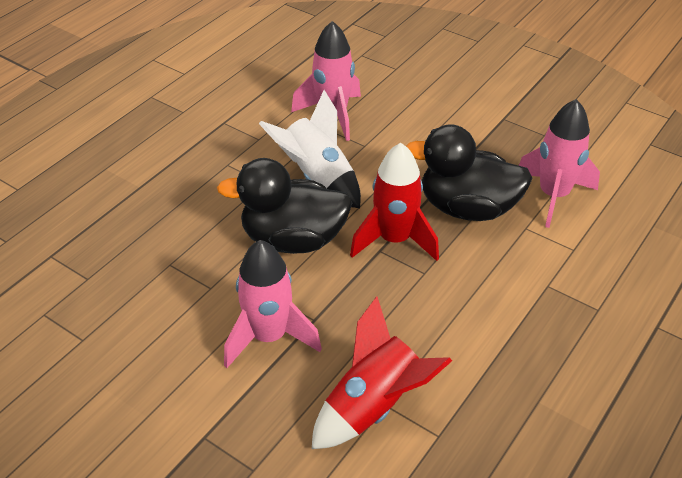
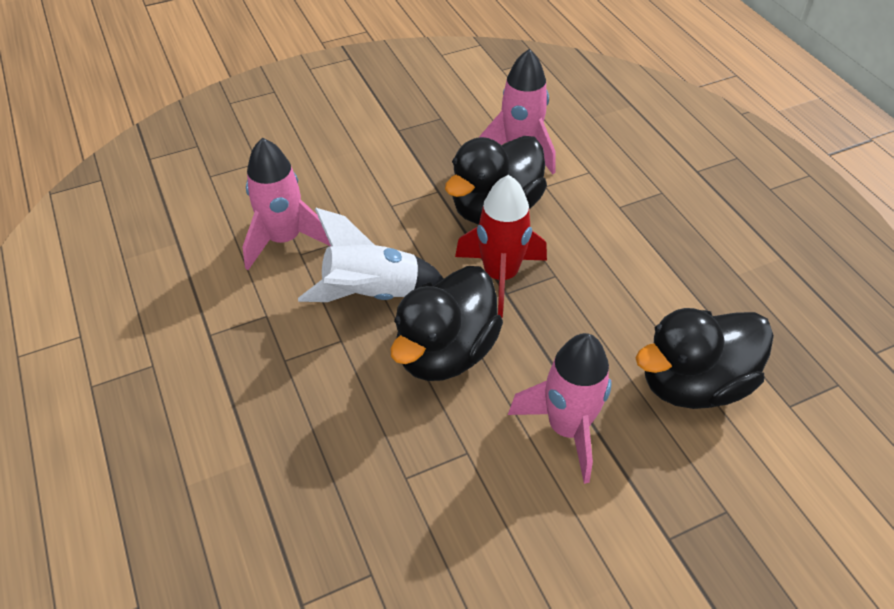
camera: 60 degrees left, 5 degrees up
(374, 406) = (693, 383): red rocket -> black duck

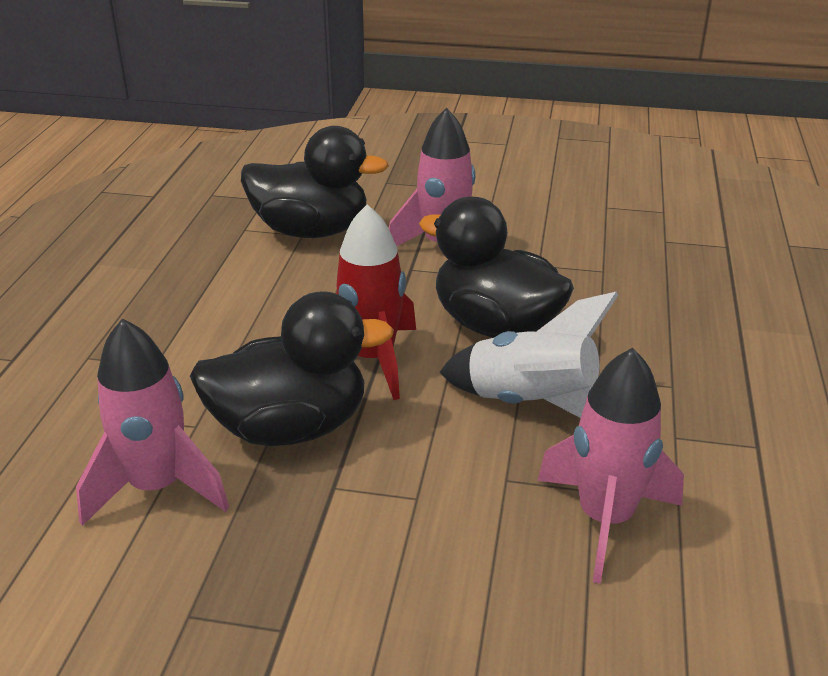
camera: 145 degrees left, 15 degrees down
(446, 352) = (495, 326): black duck -> black duck turned 120 degrees counterclockwise

